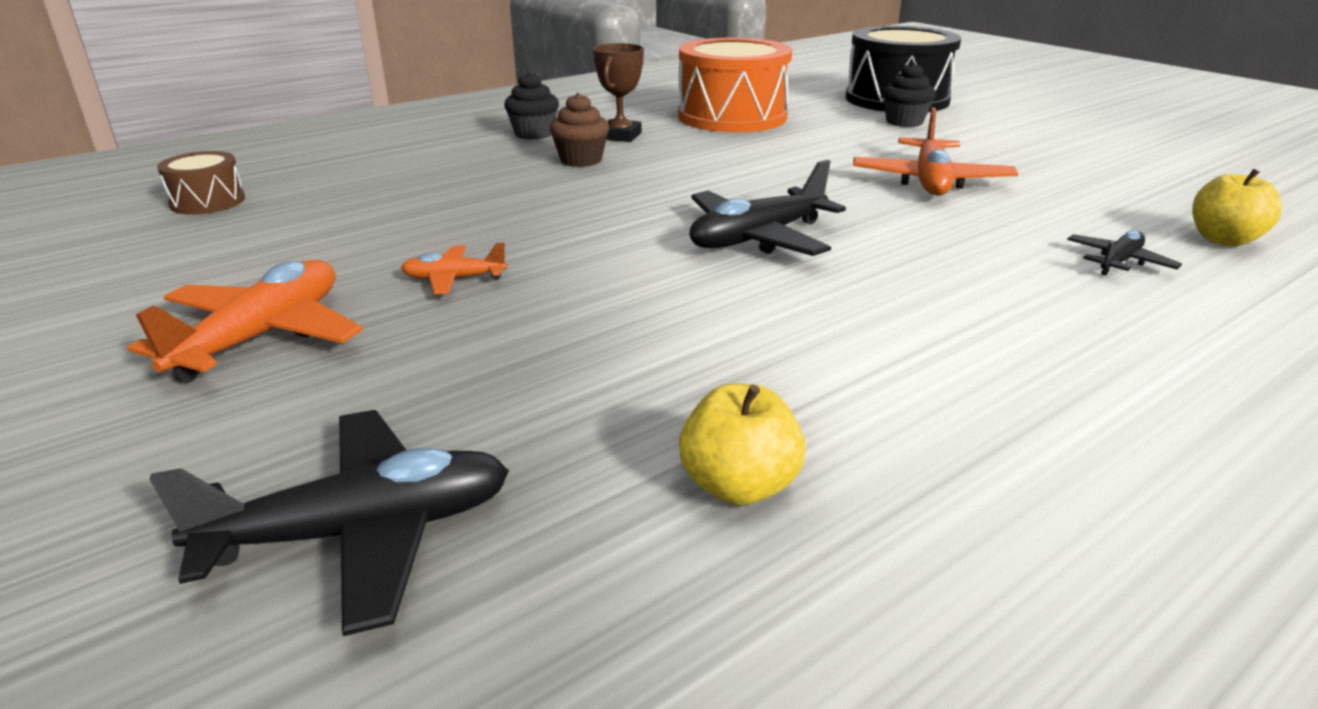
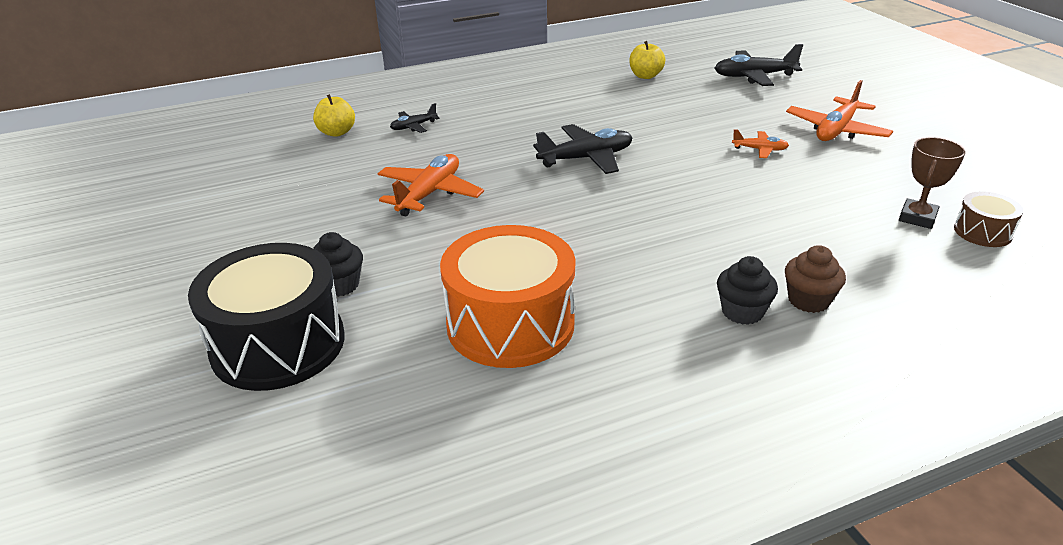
camera: 165 degrees left, 5 degrees up
(581, 160) = (691, 254): brown cupcake -> brown cupcake (808, 300)
(620, 136) = (648, 294): brown trophy -> brown trophy (917, 218)

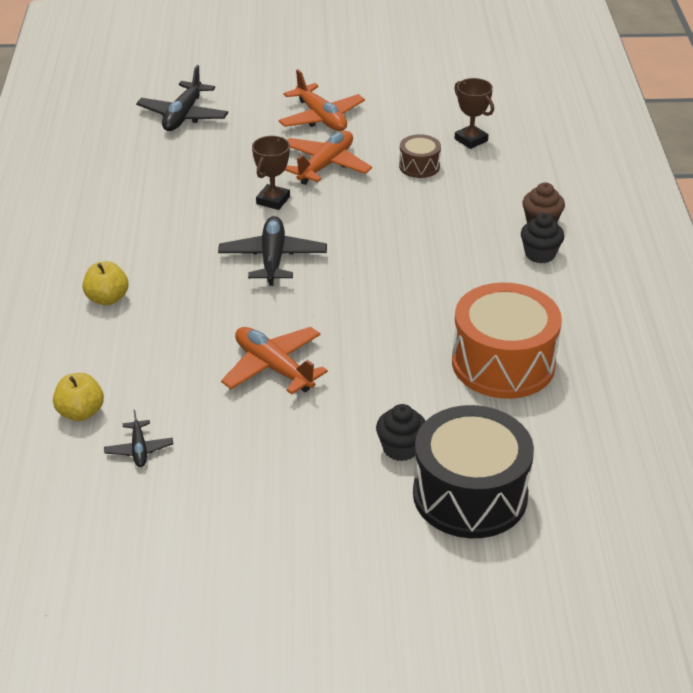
camera: 70 degrees left, 5 degrees up
(413, 126) = (113, 352): black plane -> black plane (139, 449)
(645, 76) = (124, 173): yellow apple -> yellow apple (107, 298)
(674, 139) = (273, 200): none -> brown trophy
(759, 149) = (325, 165): orange plane -> orange plane, size x1.86
(982, 232) = (503, 124): brown drum -> brown drum (419, 166)

